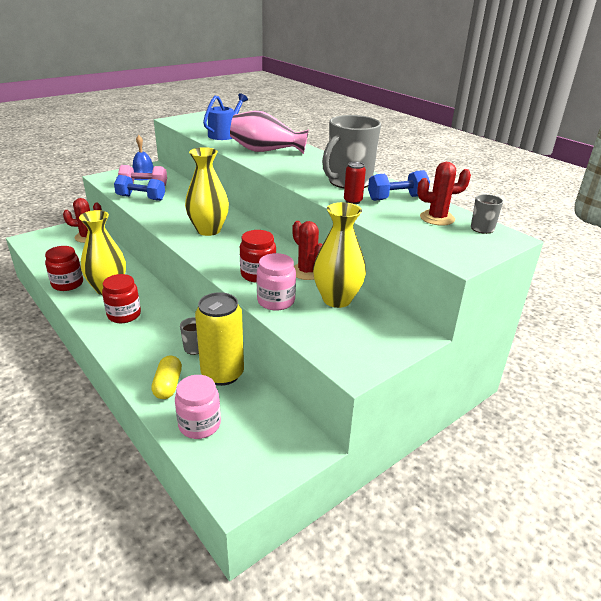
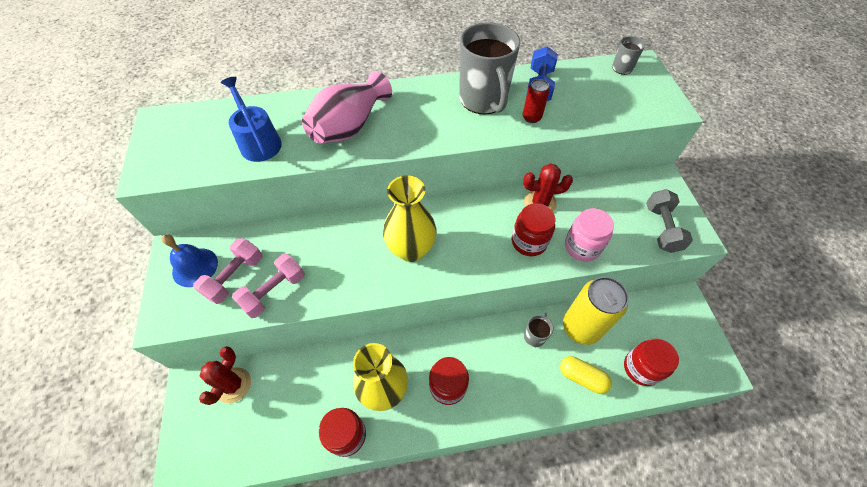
camera: 60 degrees left, 25 degrees up
(141, 198) = (274, 292): blue dumbbell -> pink dumbbell
(199, 424) = (641, 368): pink jar -> red jar
(337, 299) = (595, 203): yellow vase -> none
(343, 344) = (661, 228): none -> grey dumbbell
(437, 218) = (592, 83): red cactus -> none

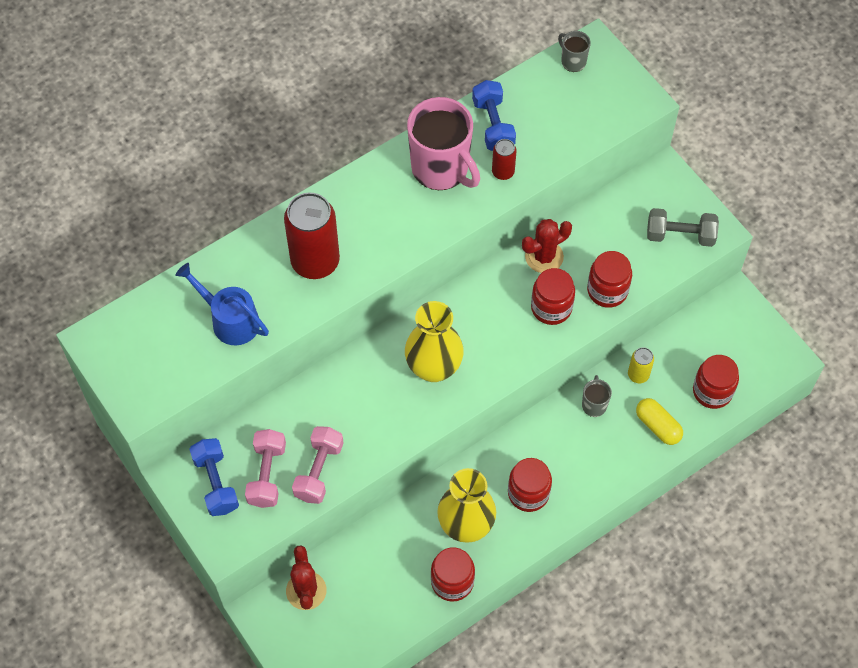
camera: 25 degrees left, 5 degrees up
(195, 267) = (216, 483): blue bell -> blue dumbbell
(349, 126) = (315, 261): pink vase -> red can
(483, 100) = (441, 169): grey mug -> pink mug
(581, 327) = (638, 375): yellow can -> yellow can, size x0.48
(582, 247) = (607, 290): pink jar -> red jar
(582, 377) = (657, 426): yellow capsule -> yellow capsule turned 45 degrees clockwise
(661, 228) = (680, 235): grey dumbbell -> grey dumbbell turned 60 degrees counterclockwise

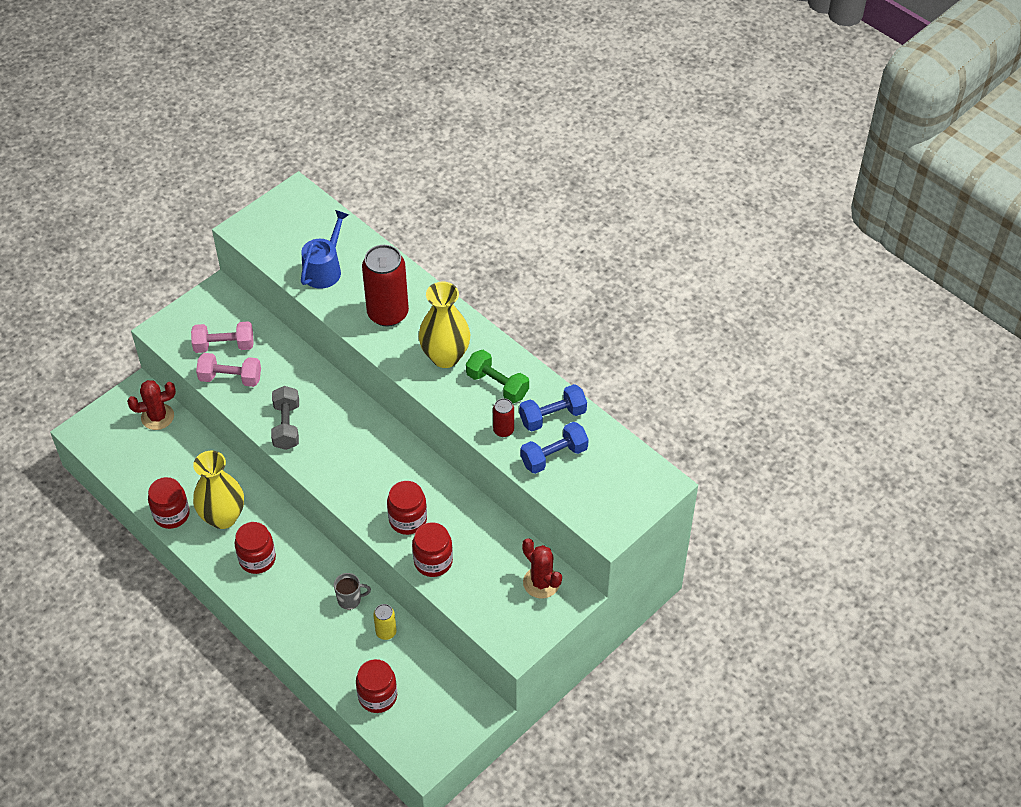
camera: 80 degrees right, 10 degrees down
(216, 483) = (214, 315): blue dumbbell -> blue dumbbell (554, 456)
(433, 367) = (335, 441): yellow vase -> yellow vase (445, 356)
(441, 169) = (497, 385): pink mug -> green dumbbell
(544, 257) = (460, 508): red cactus -> red cactus (541, 582)
(573, 61) = (640, 469): grey mug -> none
(657, 426) = (335, 653): yellow capsule -> none
(680, 235) = (504, 615): grey dumbbell -> grey dumbbell (286, 426)

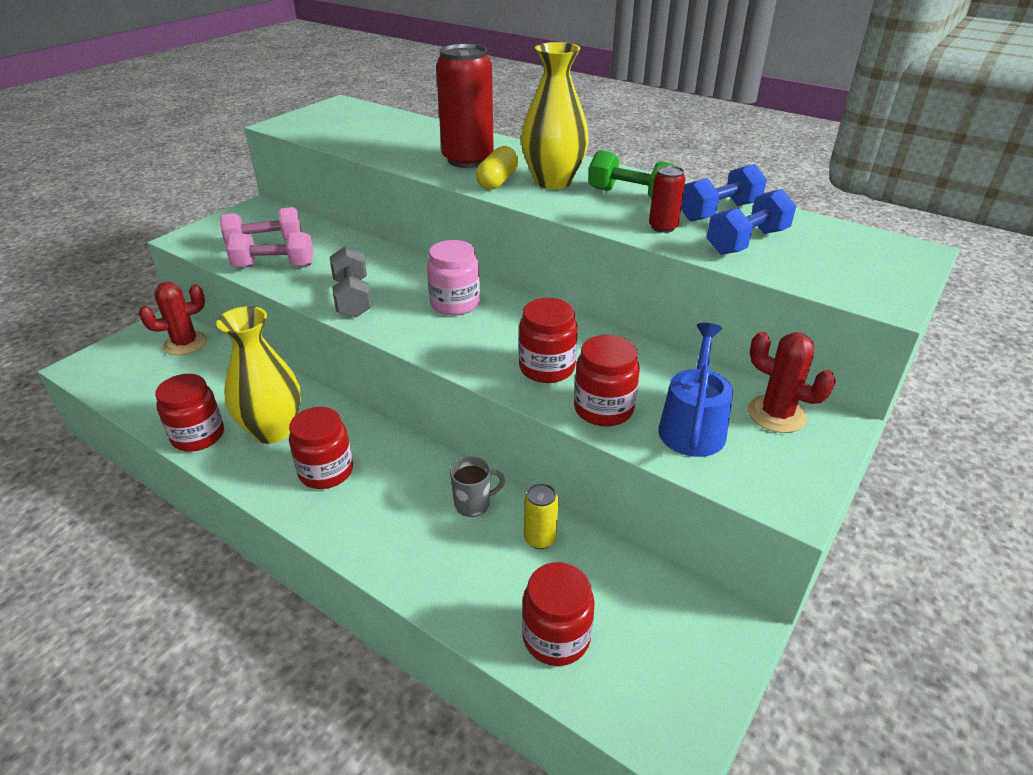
camera: 10 degrees left, 15 degrees down
(324, 269) = (382, 139): blue watering can -> blue watering can (692, 425)
(360, 443) = (455, 304): none -> pink jar
(403, 350) = (497, 181): none -> yellow capsule

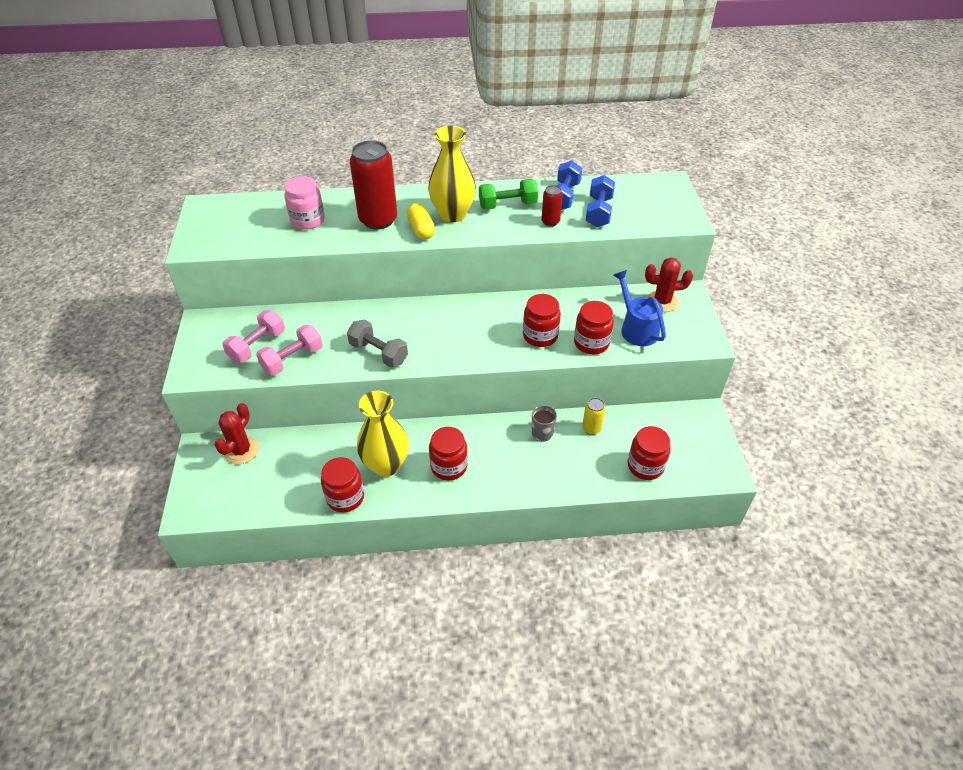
camera: 40 degrees left, 10 degrees up
(455, 304) = (443, 323): pink jar -> pink jar (307, 220)

